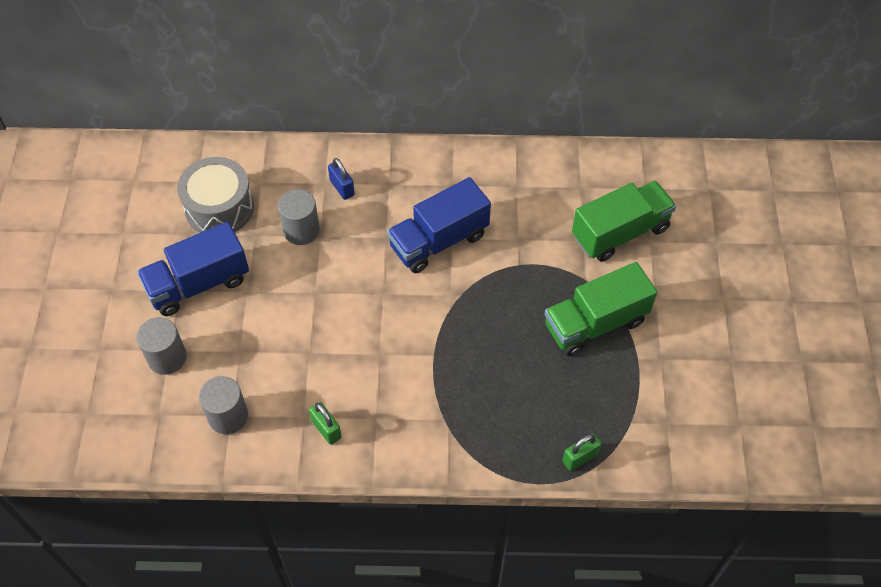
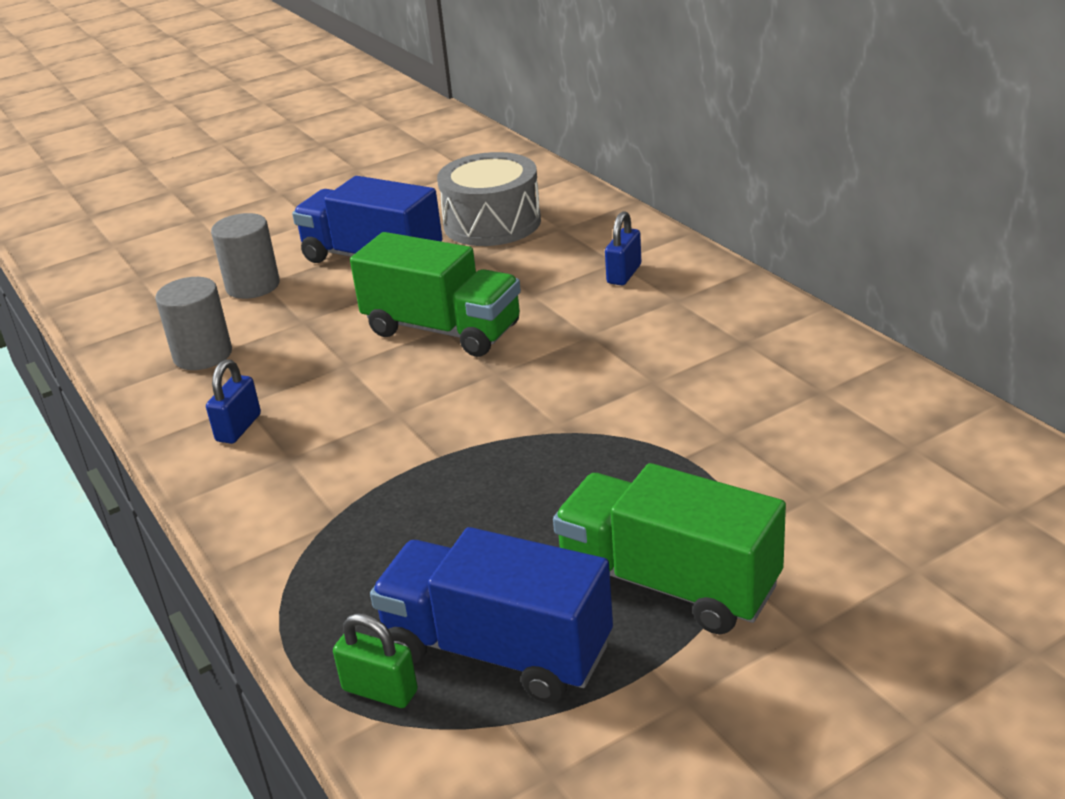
camera: 60 degrees right, 25 degrees down
(301, 230) = (524, 279): grey cylinder -> none
(326, 429) = (238, 428): green padlock -> blue padlock
(439, 241) = (636, 374): blue truck -> blue truck (497, 651)
(620, 232) = (884, 526): green truck -> green truck (442, 330)

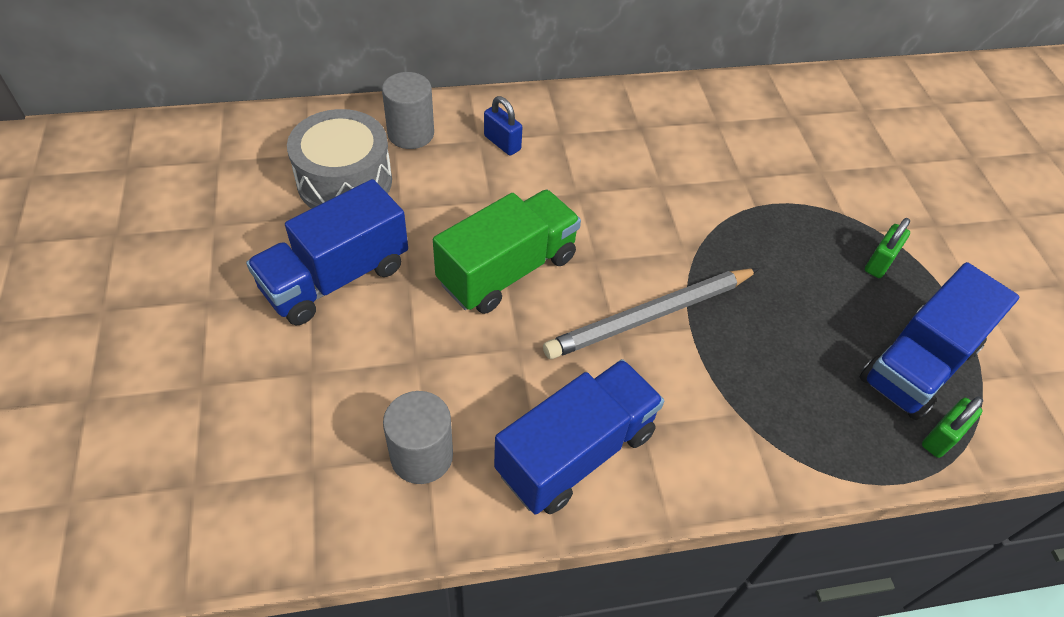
camera: 75 degrees left, 20 degrees up
(238, 428) = (575, 452): blue padlock -> blue truck
(253, 286) = (309, 383): grey cylinder -> grey cylinder (411, 133)
(439, 425) = (650, 315): none -> grey pencil
(668, 583) = (879, 262): green truck -> green padlock

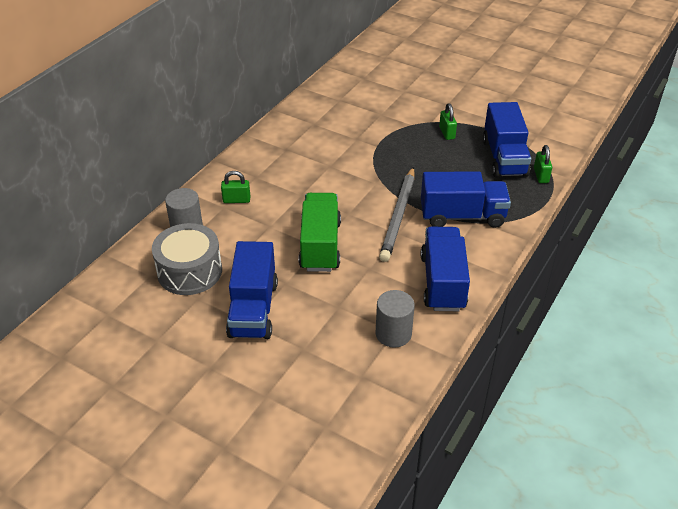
camera: 45 degrees left, 10 degrees down
(502, 143) = (236, 200): blue padlock -> green padlock
(734, 390) = (462, 216): none -> blue truck

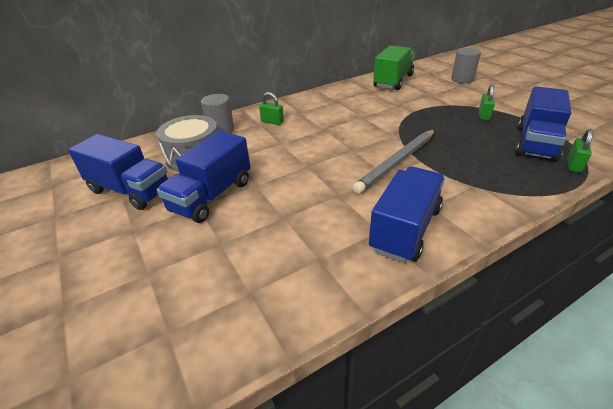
camera: 30 degrees right, 5 degrees down
(320, 246) = (309, 166): green truck -> green truck (393, 81)
(393, 334) = (317, 261): grey cylinder -> grey cylinder (462, 79)
(462, 216) = (463, 177): blue truck -> blue truck (130, 190)

